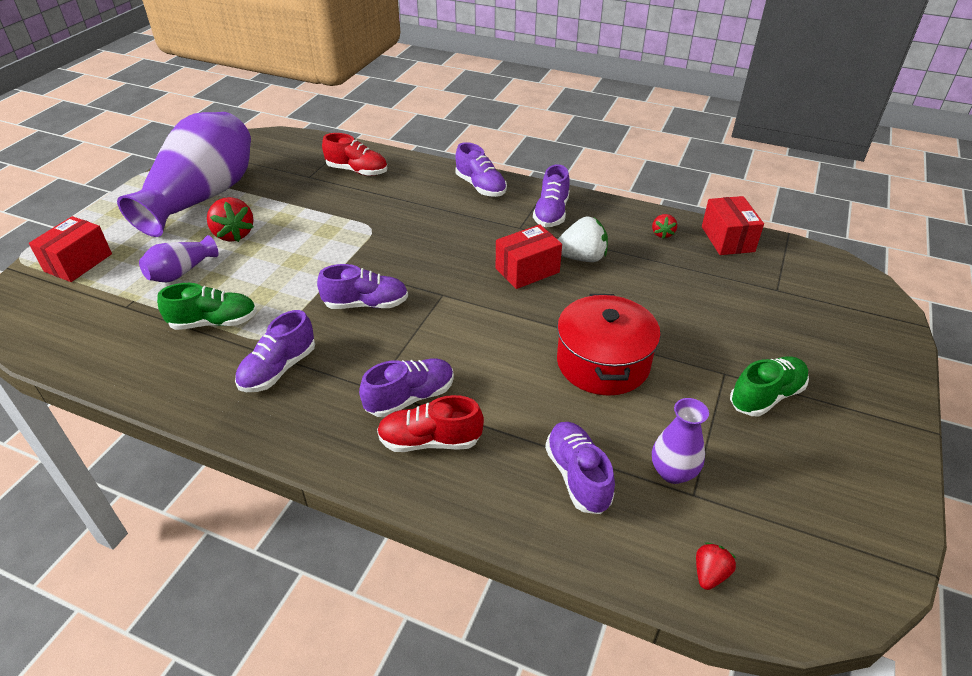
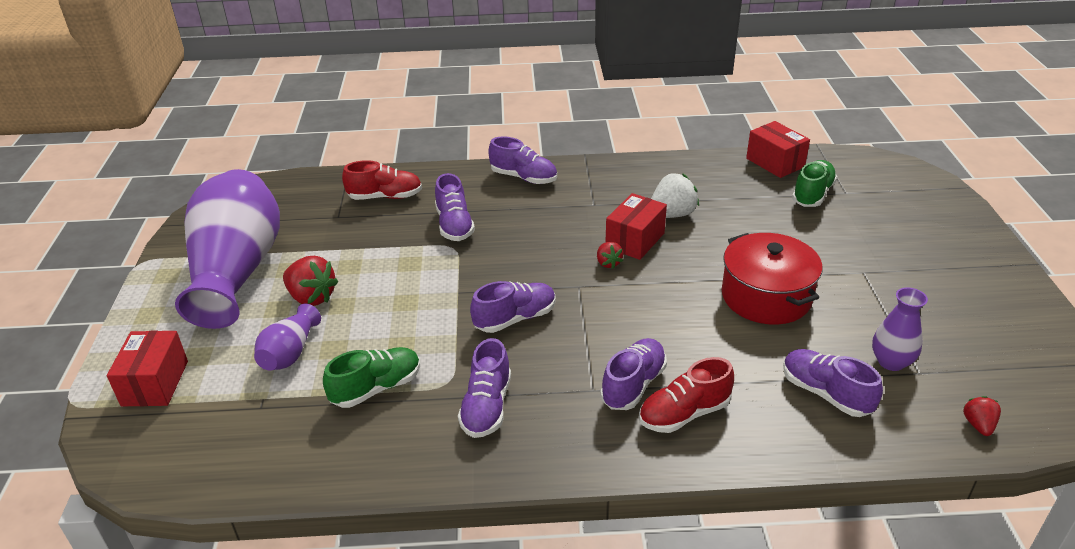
camera: 25 degrees left, 5 degrees down
(551, 213) = (610, 183): purple shoe -> purple shoe (454, 225)
(662, 234) = (720, 174): red strawberry -> red strawberry (608, 263)
(766, 396) = (907, 279): green shoe -> green shoe (812, 194)

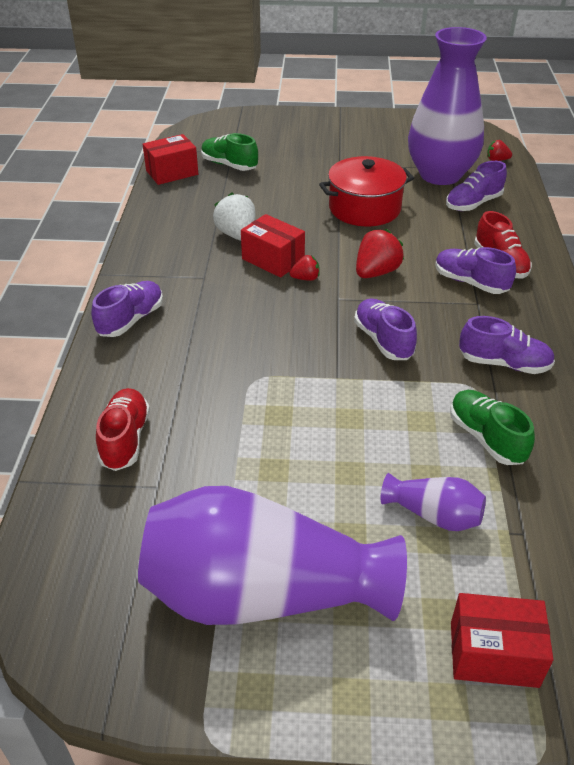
camera: 85 degrees left, 5 degrees up
(311, 297) = (332, 502): red strawberry -> red strawberry (376, 272)
(454, 225) = (211, 377): purple shoe -> none
(891, 362) = (440, 175): purple vase -> purple vase, size x2.28

